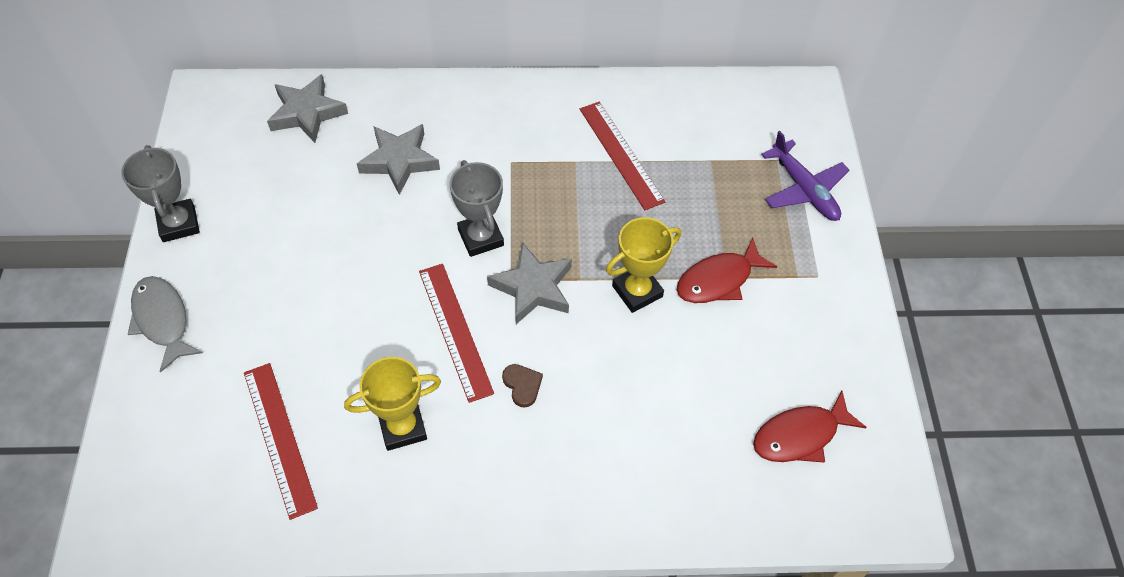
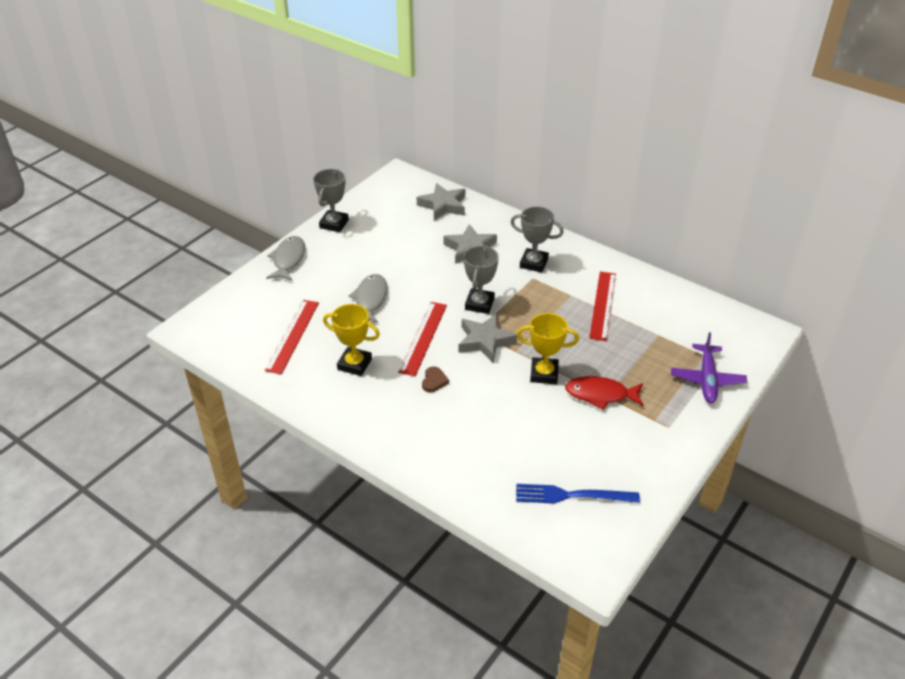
camera: 40 degrees right, 15 degrees down
(336, 314) = (370, 299): none -> grey fish
(494, 139) = (534, 263): none -> grey trophy
(800, 435) = (572, 495): red fish -> blue fork

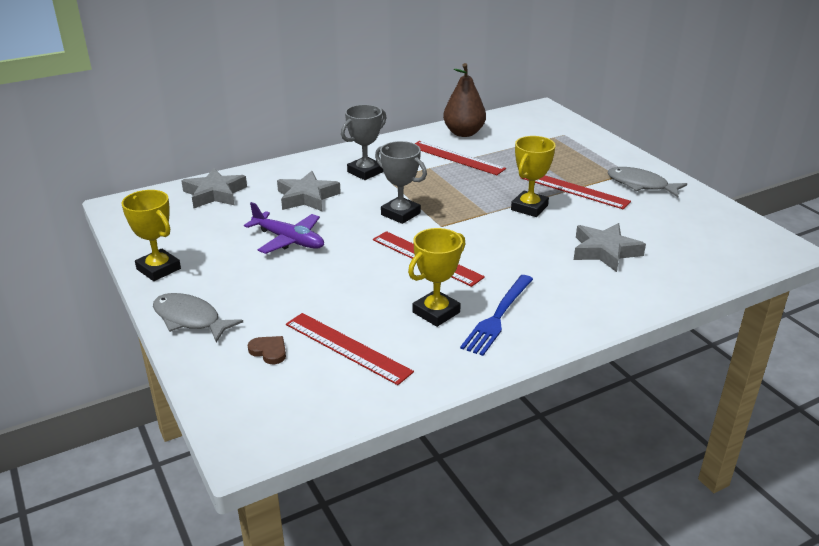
camera: 65 degrees left, 10 degrees down
(334, 224) = (158, 269): grey trophy -> yellow trophy
(370, 299) = (331, 276): grey fish -> grey fish (640, 185)
(434, 381) = (499, 268): brown heart -> brown heart (269, 351)
(485, 341) = (460, 225): grey star -> grey star (605, 251)
(572, 495) = (694, 235): blue fork -> blue fork (498, 316)
(600, 394) = (574, 190): red fish -> red ruler
(657, 295) = (463, 133): none -> brown pear
(707, 379) = (582, 143): purple plane -> purple plane (288, 240)

